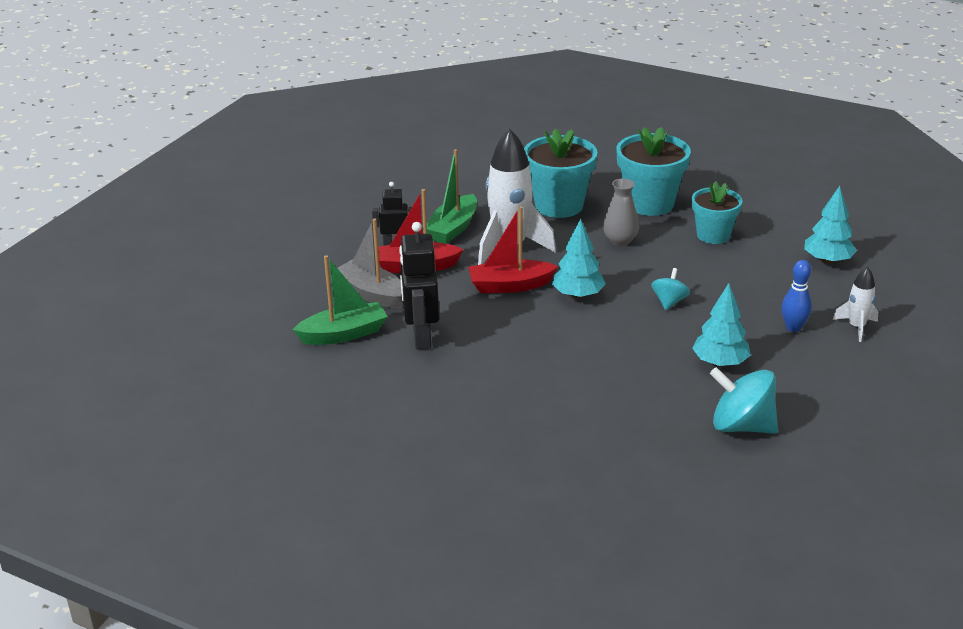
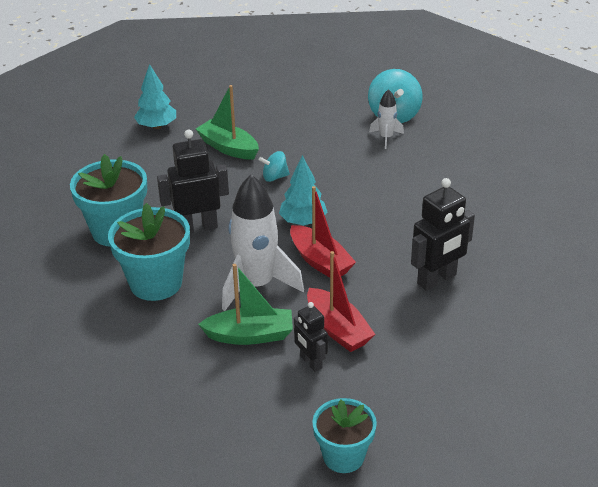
camera: 120 degrees left, 5 degrees up
(344, 334) = (477, 325): green boat -> green boat (228, 148)
(372, 294) = (405, 337): grey boat -> none
(620, 240) = (197, 227): grey vase -> black robot
(713, 235) = (153, 183): turquoise flower pot -> turquoise flower pot (343, 456)
(720, 363) = (333, 138): turquoise tree -> none
(793, 327) = (263, 121): blue bowling pin -> none
(856, 327) = (241, 99): white rocket -> white rocket (386, 138)

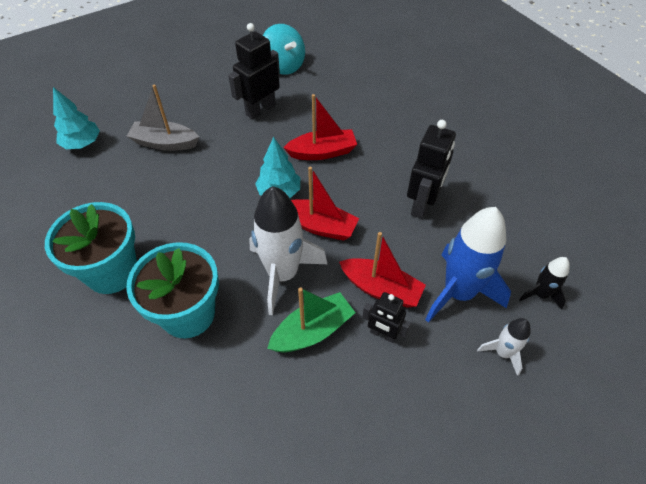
camera: 30 degrees left, 15 degrees up
(197, 227) = (189, 235): black robot -> black robot (260, 110)
(228, 148) = (165, 143): green boat -> grey boat
(274, 177) = (225, 158): turquoise spinning top -> none
(343, 456) = (477, 421): turquoise flower pot -> none
(372, 202) = (322, 152): none -> red boat
(386, 138) = (292, 88): white rocket -> white rocket (502, 353)
(410, 360) = (458, 293): none -> blue rocket
(494, 394) = (540, 294): none -> black rocket

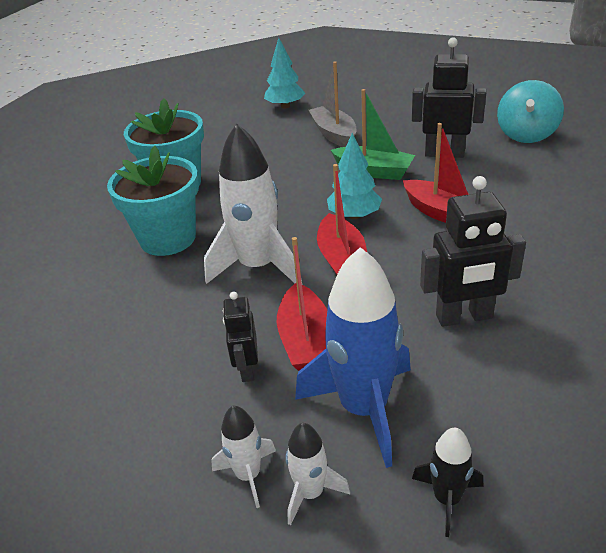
camera: 60 degrees right, 15 degrees down
(312, 331) = (209, 317): green boat -> green boat (373, 171)
(471, 378) = (248, 475): none -> white rocket

